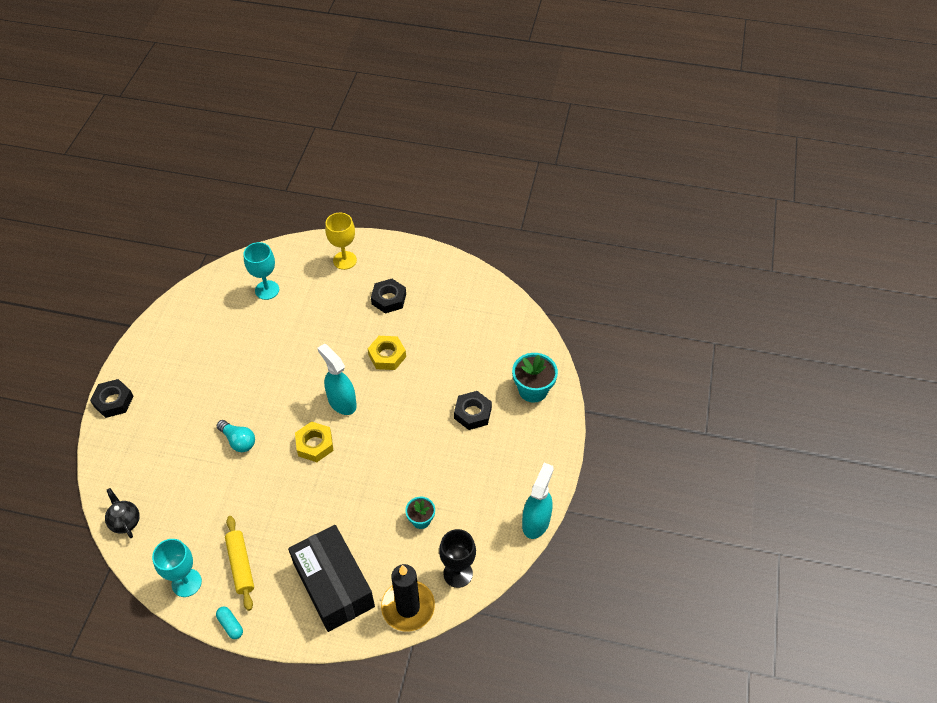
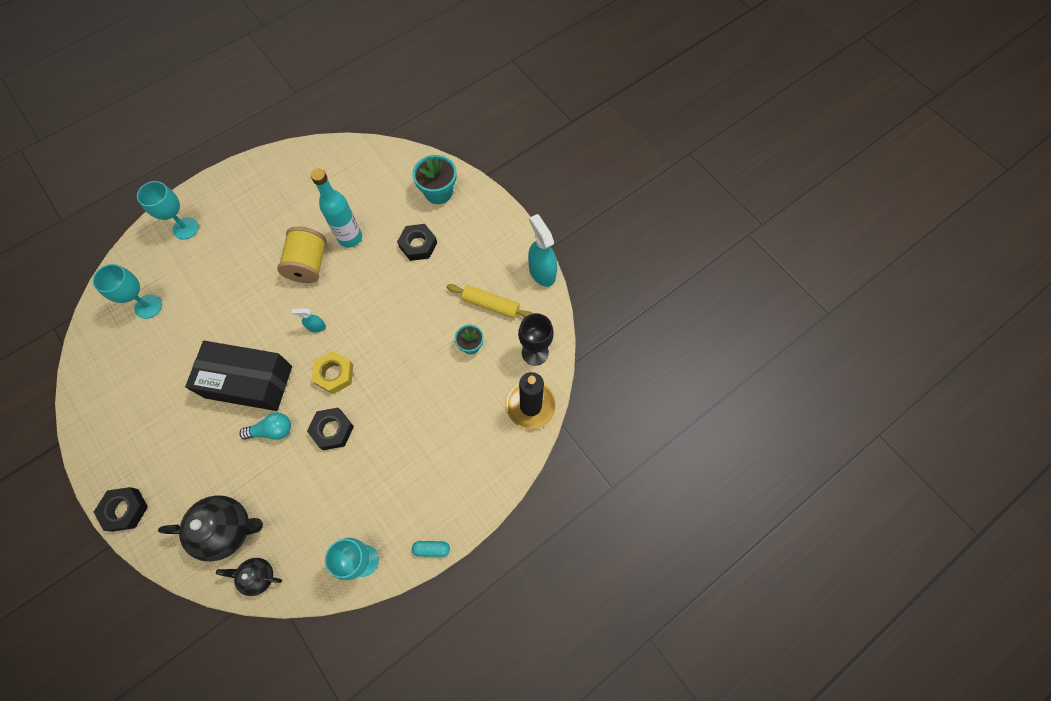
camera: 50 degrees left, 15 degrees up
(145, 474) = (228, 529): none -> black teapot
(240, 565) = (387, 506): yellow rolling pin -> yellow rolling pin (490, 305)
(333, 585) = (467, 446): black box -> black box (248, 382)
(342, 402) = (316, 327): turquoise spray bottle -> turquoise spray bottle, size x0.51
(344, 260) = (185, 228): yellow goblet -> turquoise goblet
(387, 356) = (309, 264): yellow nut -> yellow spool
(389, 299) = (258, 225): black nut -> black nut (332, 430)
(434, 363) = (350, 238): none -> turquoise bottle

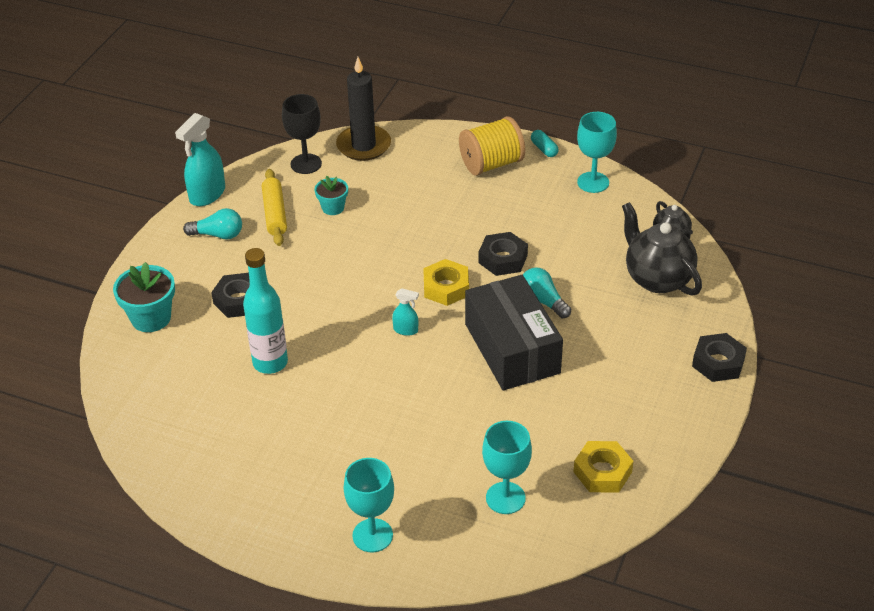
camera: 120 degrees left, 25 degrees down
(116, 370) = (602, 472): none -> yellow nut
(309, 264) = (333, 380): yellow spool -> yellow spool (491, 164)
(316, 327) = (406, 330): turquoise spray bottle -> turquoise spray bottle turned 45 degrees counterclockwise
(492, 260) = (218, 235): none -> turquoise light bulb

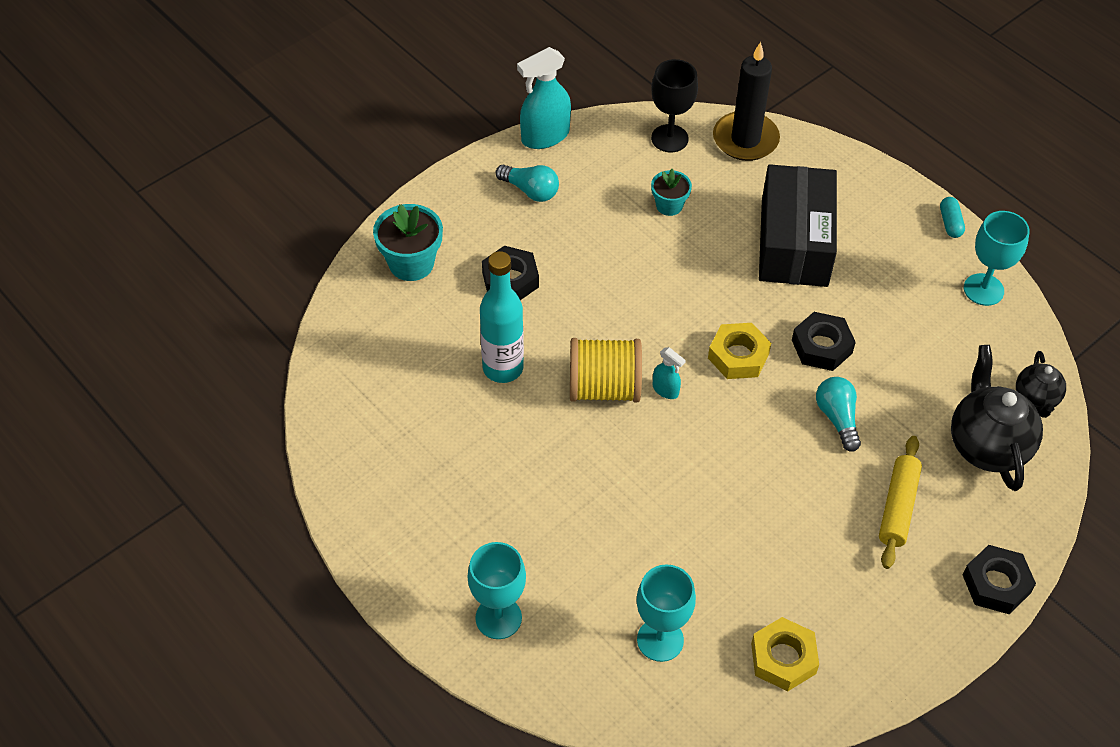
camera: 25 degrees right, 10 degrees up
(275, 213) = (603, 188): yellow rolling pin -> yellow rolling pin (898, 507)
(491, 164) = (877, 219): yellow spool -> yellow spool (604, 388)
(512, 348) = (769, 463): black box -> black box (794, 242)

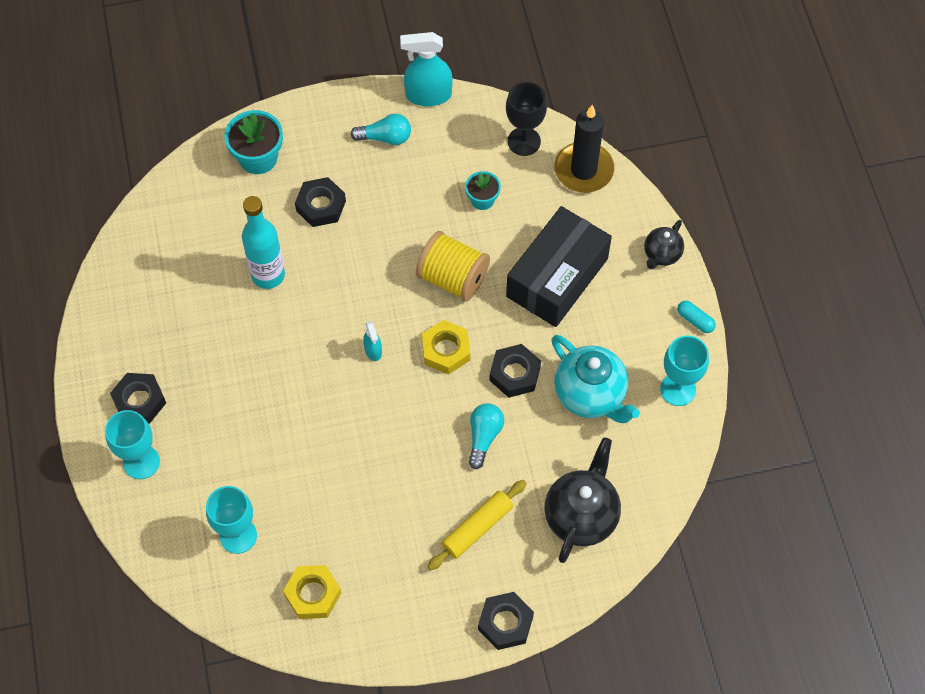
camera: 30 degrees right, 10 degrees up
(452, 556) = (139, 401): none -> black nut
(530, 191) = (385, 137): turquoise light bulb -> turquoise light bulb turned 60 degrees counterclockwise
(604, 388) = (330, 327): yellow spool -> yellow spool (453, 278)
(908, 332) = (590, 395): none -> turquoise teapot
(950, 223) = (695, 320): turquoise capsule -> turquoise capsule turned 75 degrees counterclockwise
(1036, 399) = (648, 498): black teapot -> black teapot (661, 254)

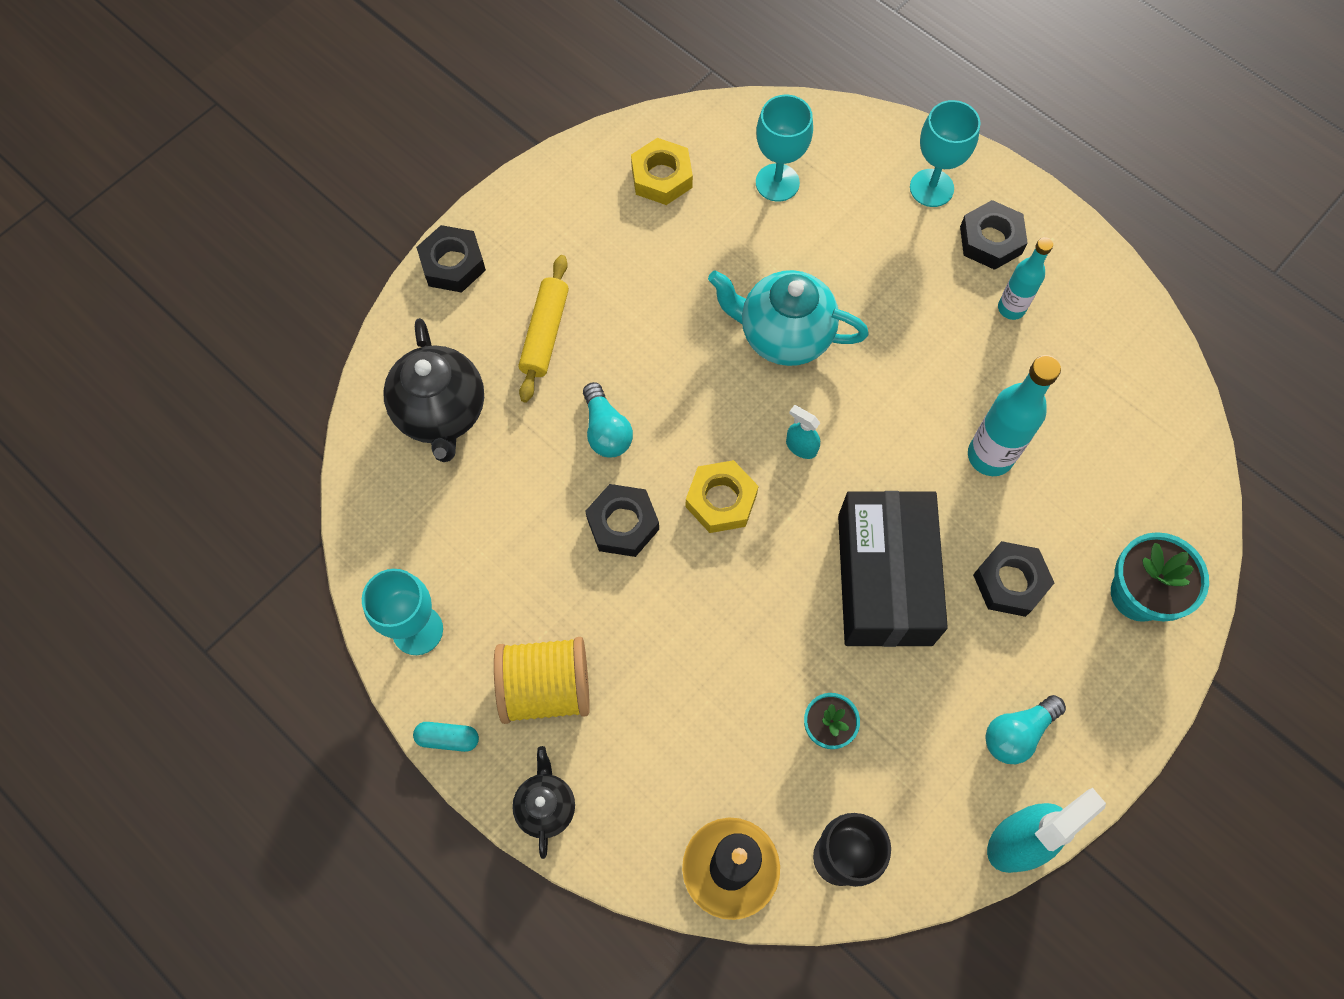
camera: 145 degrees right, 5 degrees up
(170, 350) = (1011, 308): none -> turquoise bottle
(453, 278) = (781, 594): yellow spool -> yellow spool (546, 688)
(557, 277) = (657, 681): black box -> black box (884, 579)
(590, 395) = (518, 555): turquoise teapot -> turquoise teapot (783, 335)

